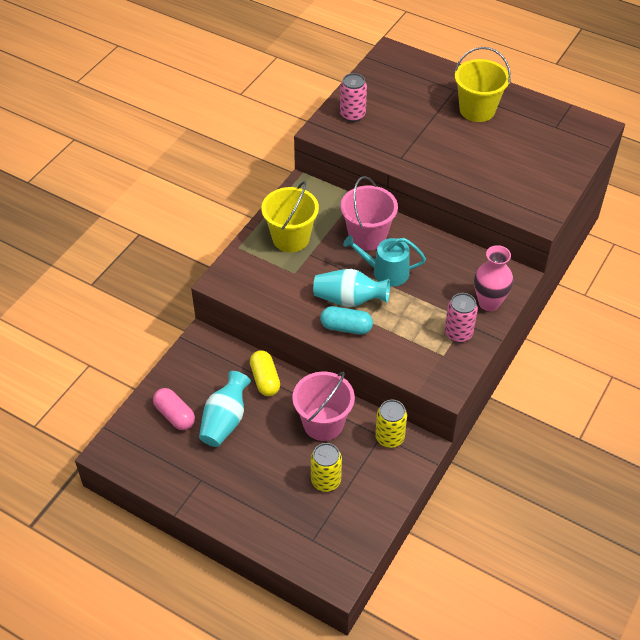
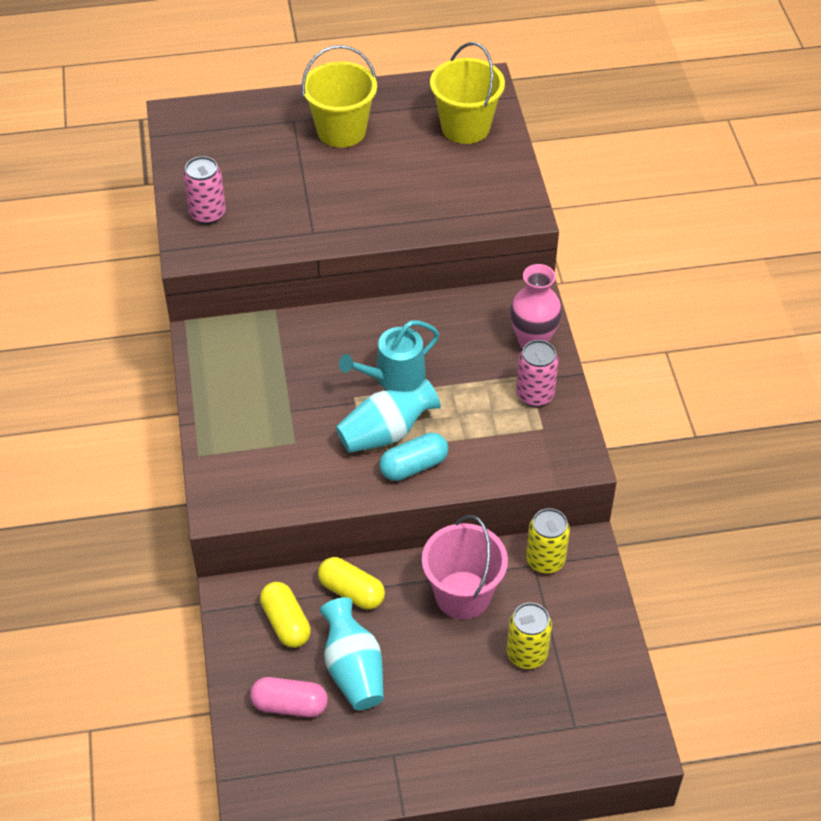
camera: 40 degrees left, 0 degrees up
(215, 372) = (286, 623): none -> yellow capsule
(291, 238) = (249, 405): yellow bucket -> yellow bucket (465, 127)
(367, 236) = (334, 350): pink bucket -> none

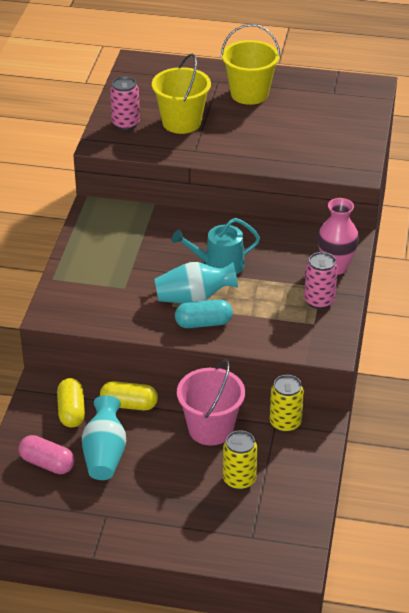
camera: 20 degrees right, 10 degrees down
(351, 592) = (129, 405): yellow capsule -> yellow capsule turned 45 degrees counterclockwise
(465, 127) = (343, 110): yellow bucket -> yellow bucket (181, 122)

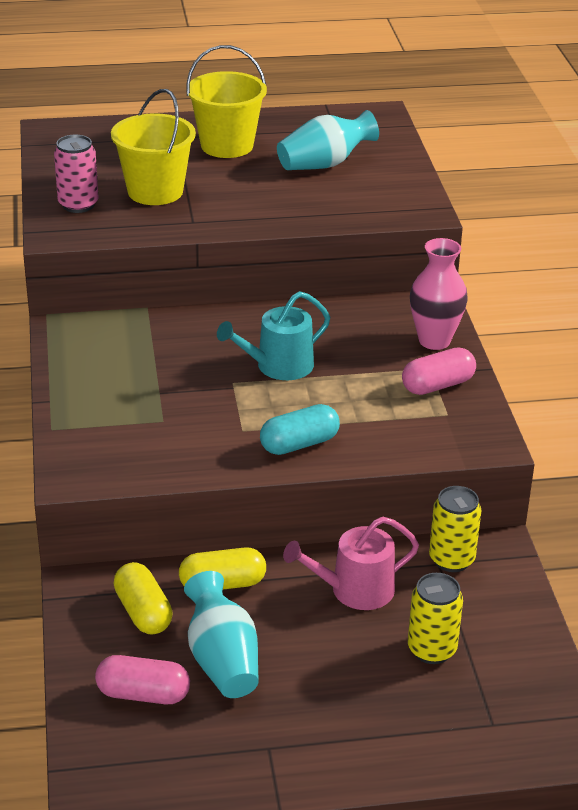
camera: 20 degrees left, 5 degrees down
(194, 298) = (268, 414): turquoise vase -> turquoise vase (324, 164)
(210, 429) = (354, 590): pink bucket -> pink watering can
(319, 301) = (438, 385): pink can -> pink capsule

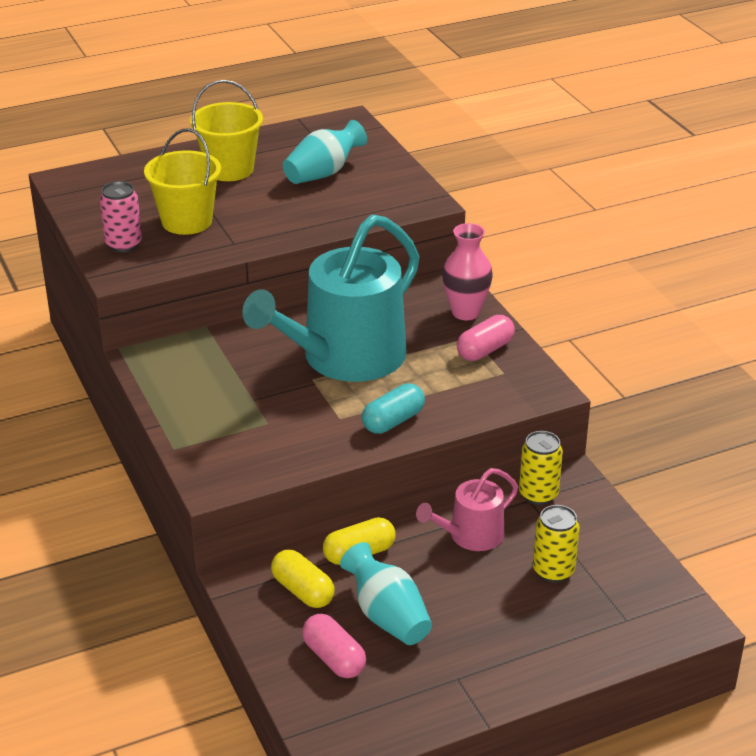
camera: 15 degrees left, 0 degrees up
(143, 694) = (334, 658): pink capsule -> pink capsule turned 60 degrees clockwise
(278, 366) = (345, 358): turquoise watering can -> turquoise watering can, size x2.05

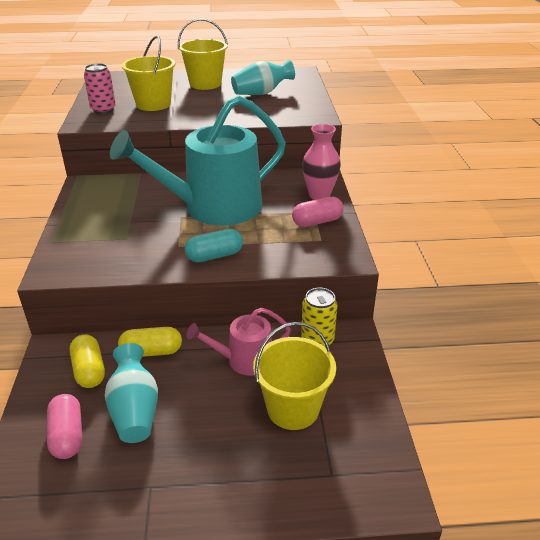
camera: 20 degrees right, 0 degrees up
(553, 571) = (293, 408): yellow can -> yellow bucket

